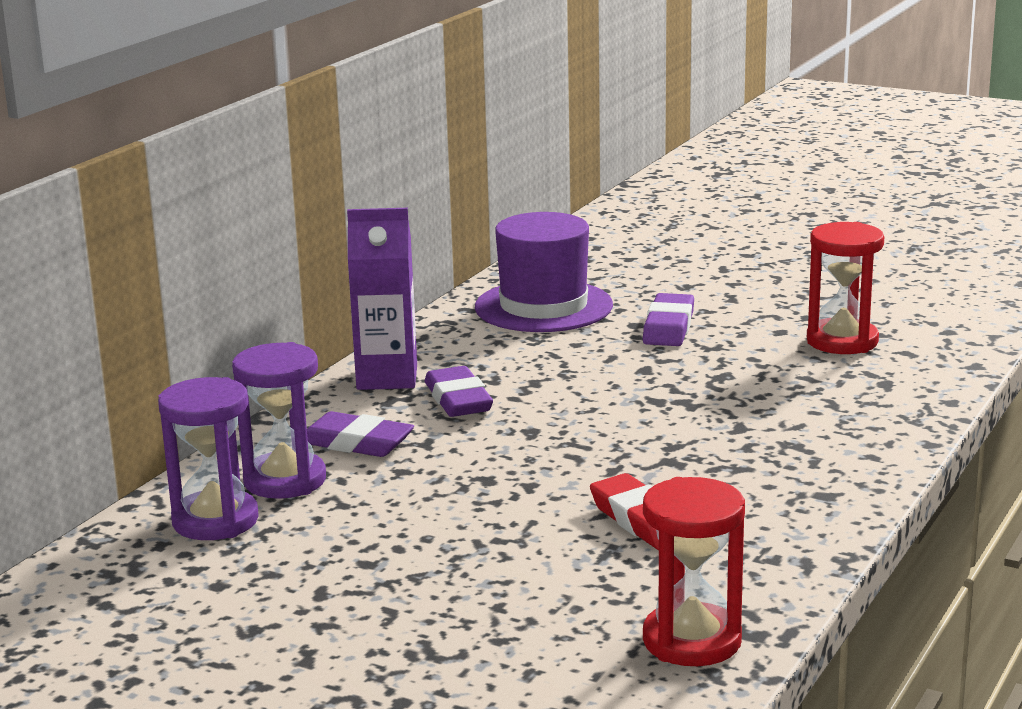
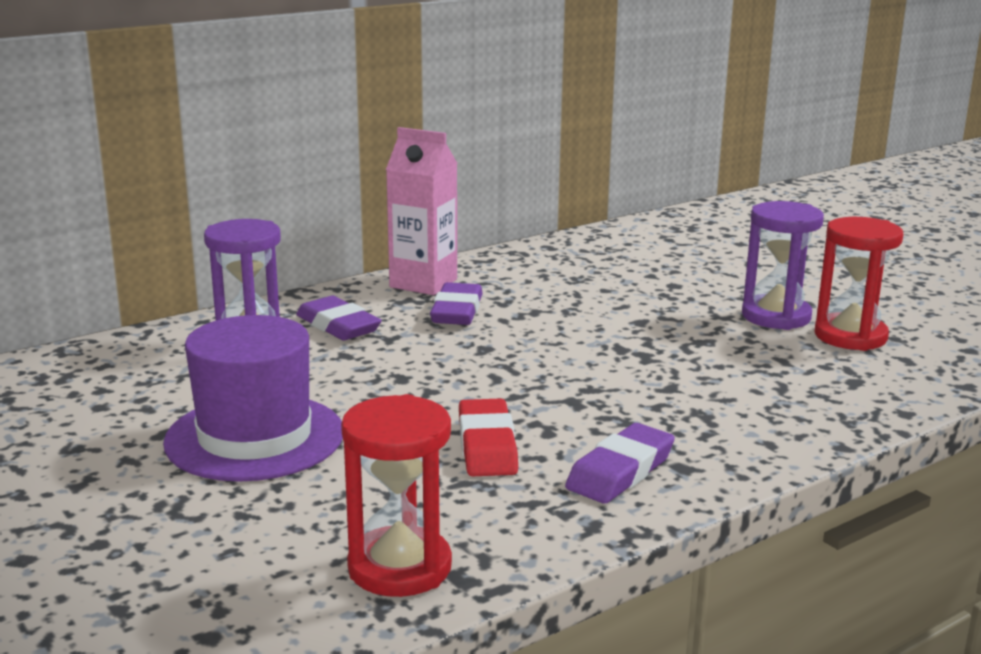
camera: 25 degrees right, 0 degrees up
(215, 521) = (163, 358): purple hourglass -> purple hourglass (776, 316)
(387, 377) = (423, 283): purple carton -> pink carton
(543, 306) = (612, 256): purple hat -> purple hat (254, 437)
(668, 327) = (700, 292): purple eraser -> purple eraser (620, 471)

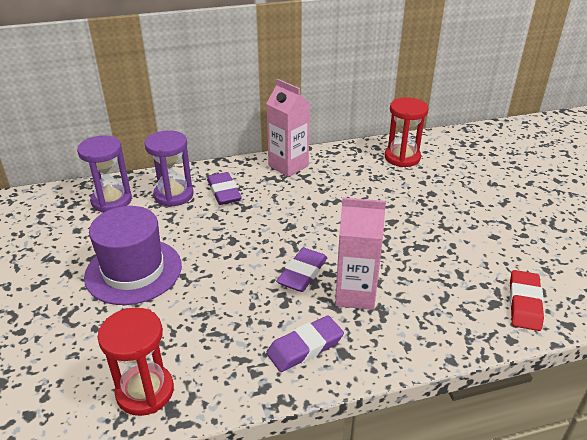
camera: 20 degrees right, 15 degrees up
(457, 311) = (293, 192): purple eraser -> purple eraser (302, 273)
(487, 445) = (245, 307): red eraser -> red eraser (524, 303)
(649, 404) = (355, 294): none -> pink carton
(776, 316) = (478, 234): purple hourglass -> purple hourglass (111, 201)
(850, 336) = (516, 261): red hourglass -> red hourglass (402, 158)

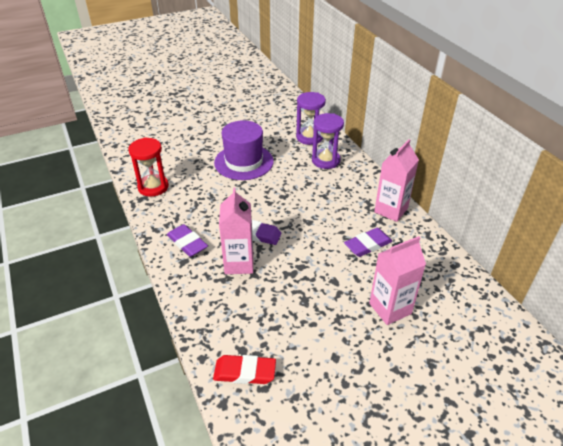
camera: 80 degrees right, 5 degrees up
(224, 192) = (339, 182): purple eraser -> purple eraser (368, 245)
(402, 158) = (444, 285): red hourglass -> none
(431, 193) = (390, 308): none -> pink carton

